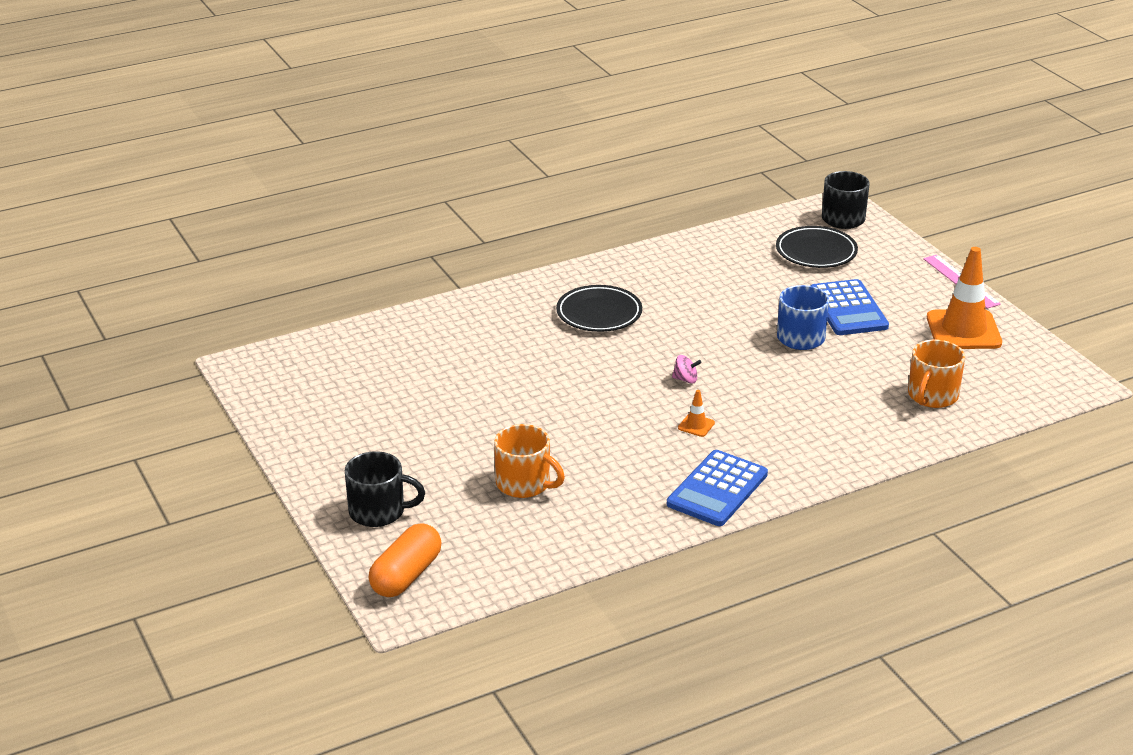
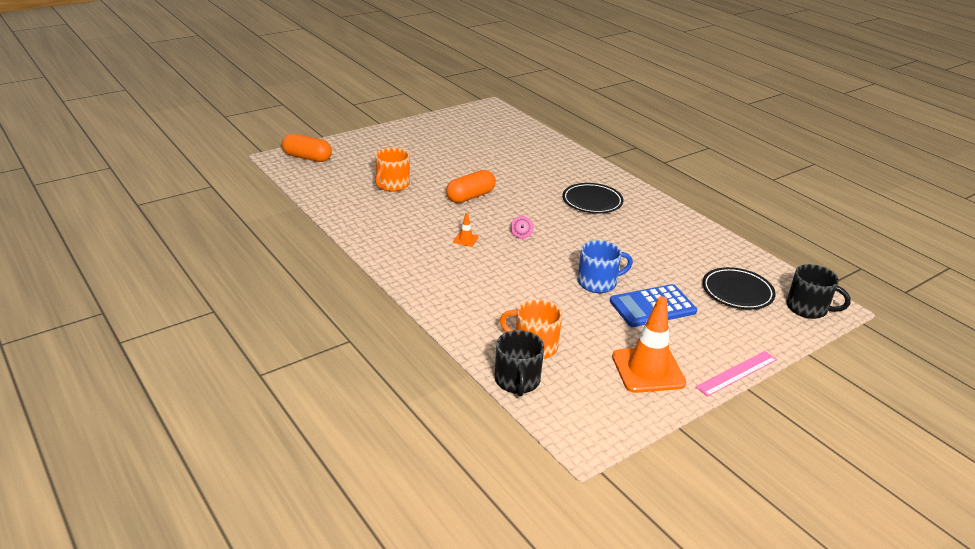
camera: 80 degrees right, 0 degrees up
(378, 511) = (363, 147): black mug -> black mug (517, 381)
(572, 412) = (470, 196): none -> orange capsule
(717, 489) = (392, 248): blue calculator -> none

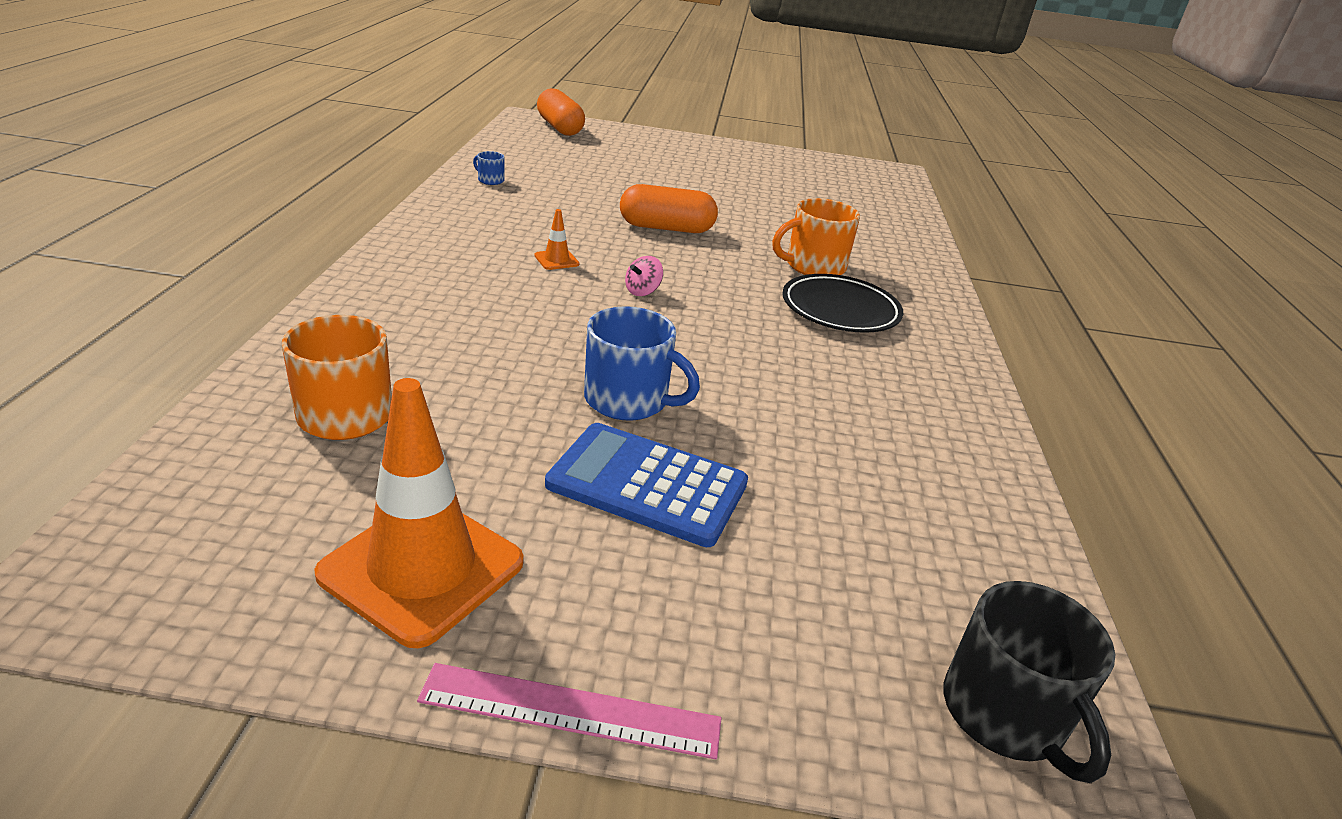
camera: 40 degrees right, 0 degrees up
(351, 212) = (490, 180): none -> blue mug
(392, 185) = (595, 180): orange mug -> orange mug (813, 266)
(517, 381) = (215, 437): black mug -> none
(737, 292) = (872, 570): black plate -> none

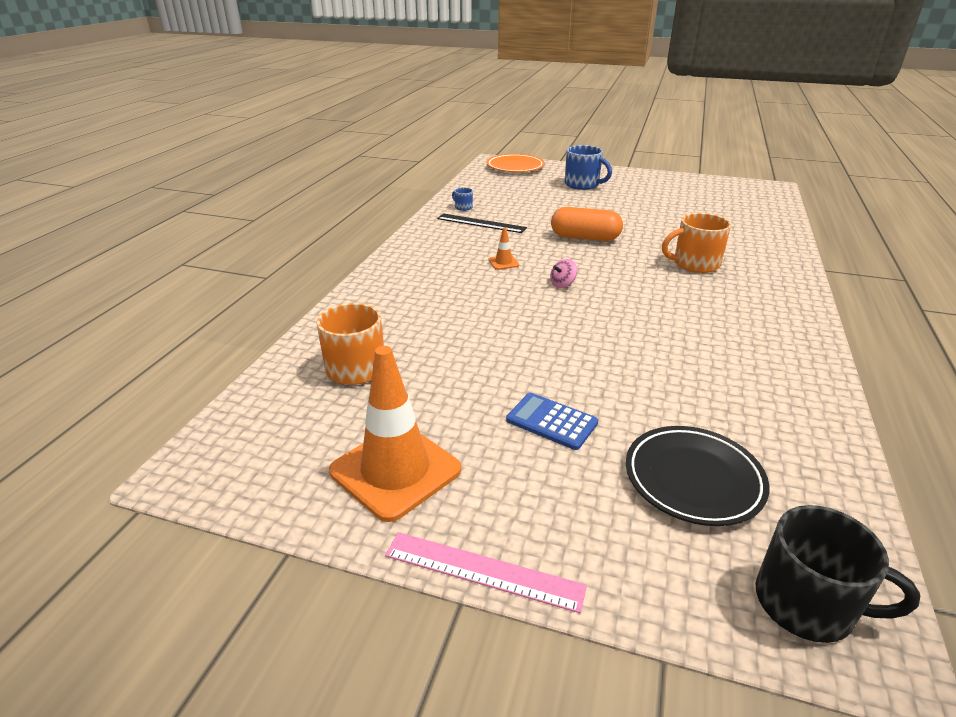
camera: 15 degrees right, 0 degrees up
(518, 204) = (481, 223): none -> black ruler
(560, 128) = (515, 167): orange capsule -> orange plate
(628, 400) = (544, 362): blue mug -> blue mug (582, 184)
(647, 485) = (551, 421): blue calculator -> blue calculator, size x0.64
(840, 310) = (712, 297): black plate -> black plate (693, 479)
(1005, 714) = (807, 604): black mug -> black mug turned 60 degrees counterclockwise

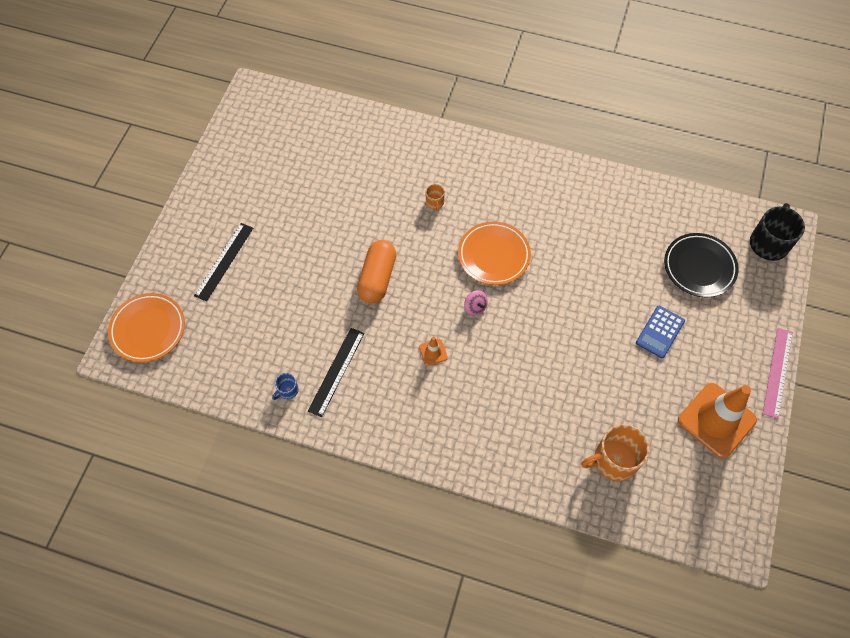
camera: 90 degrees left, 30 degrees up
(582, 184) = (224, 261): blue mug -> black ruler
(637, 296) = (493, 255): none -> orange plate
(695, 264) = (435, 202): orange mug -> orange mug, size x0.48

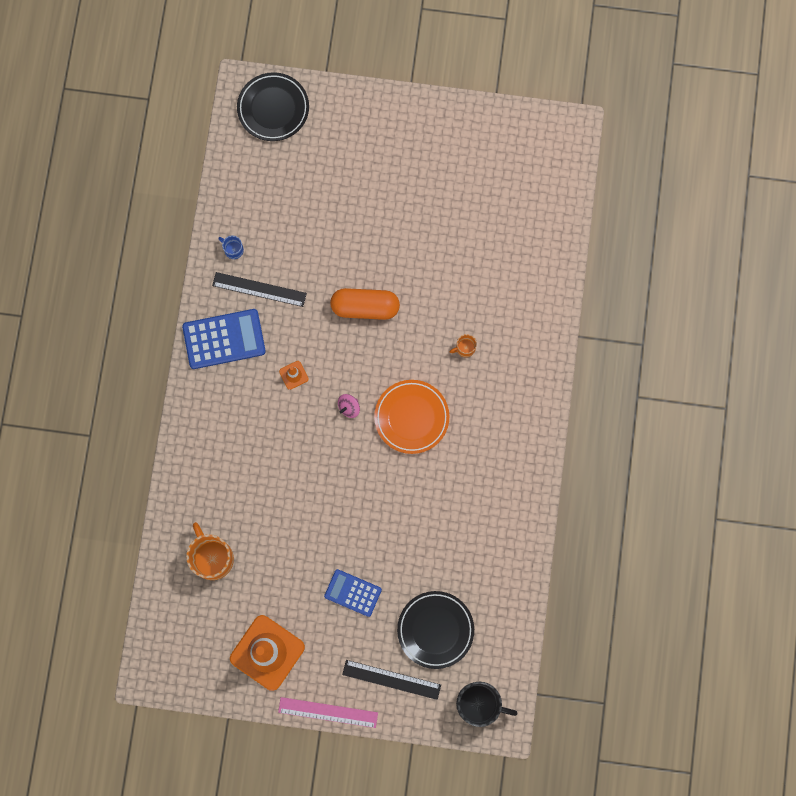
camera: 80 degrees right, 15 degrees up
(148, 329) = (273, 108): orange plate -> black plate
(224, 261) = (358, 157): black ruler -> black ruler (391, 679)
(382, 414) = (224, 339): none -> blue calculator

